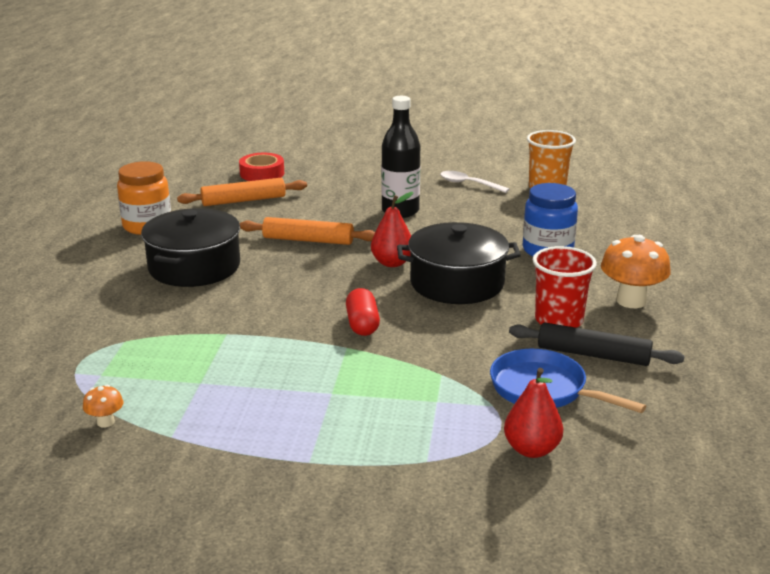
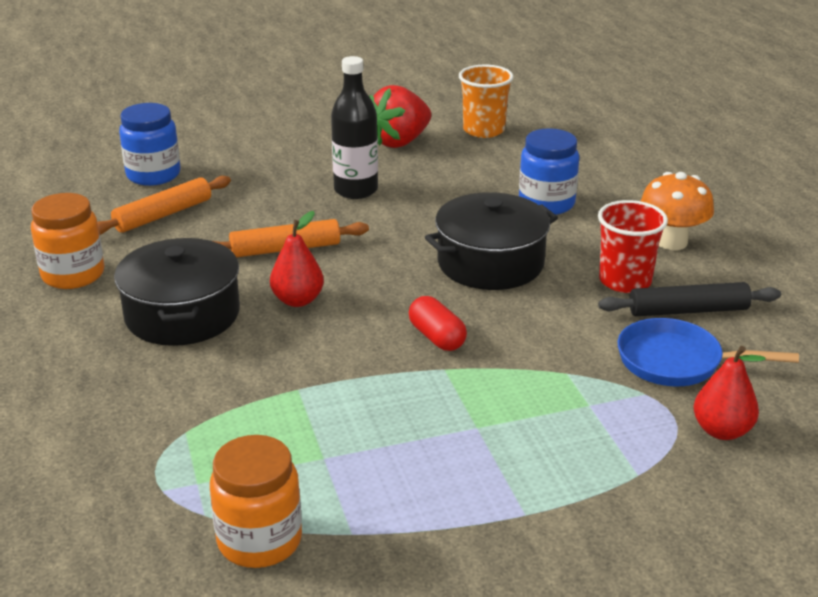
camera: 25 degrees left, 5 degrees up
(105, 422) = (259, 540): orange mushroom -> orange jar
(262, 173) = (153, 175): red tape -> blue jar
(392, 263) = (402, 255): red pear -> red pear (297, 300)
(468, 184) = (399, 141): white spoon -> red strawberry

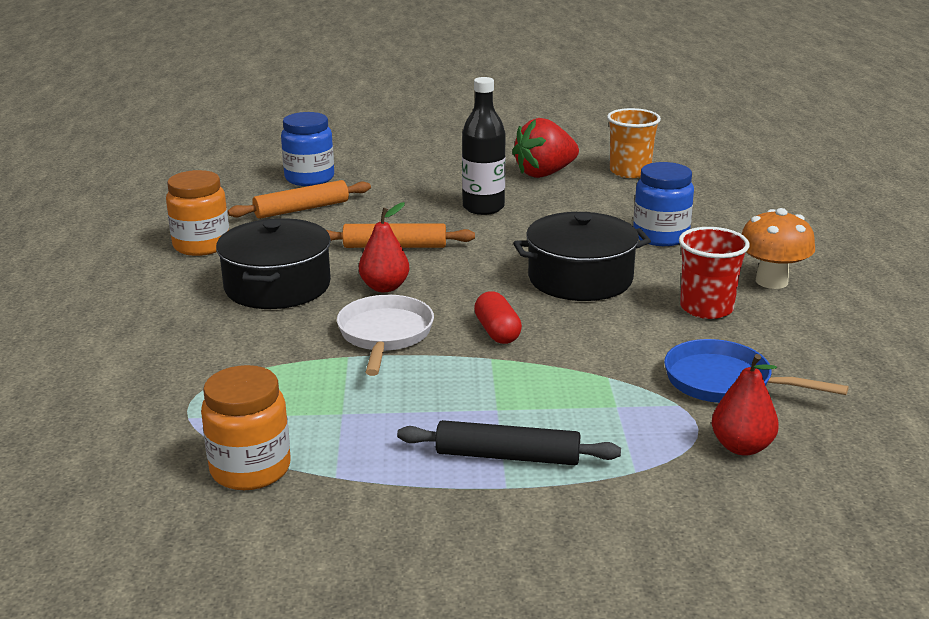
camera: 15 degrees right, 5 degrees down
(325, 358) = (385, 335): none -> white pan
(688, 311) = (759, 341): black rolling pin -> black rolling pin (507, 456)

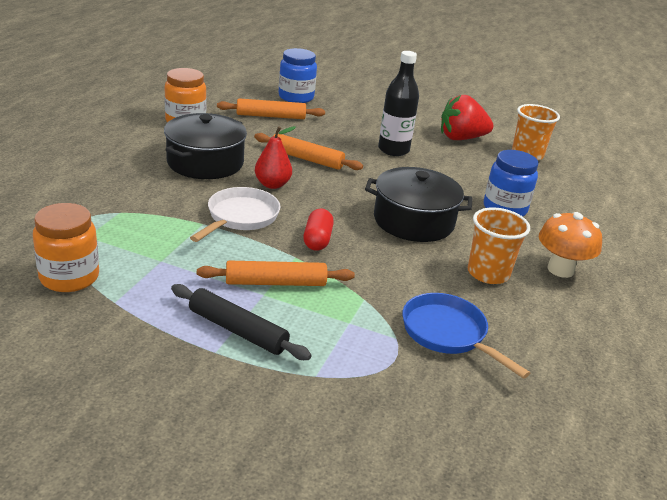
camera: 20 degrees right, 5 degrees up
(498, 392) = (275, 283): none -> orange rolling pin
(706, 308) = (488, 273): red cup -> orange cup
(741, 447) = (413, 388): red pear -> none

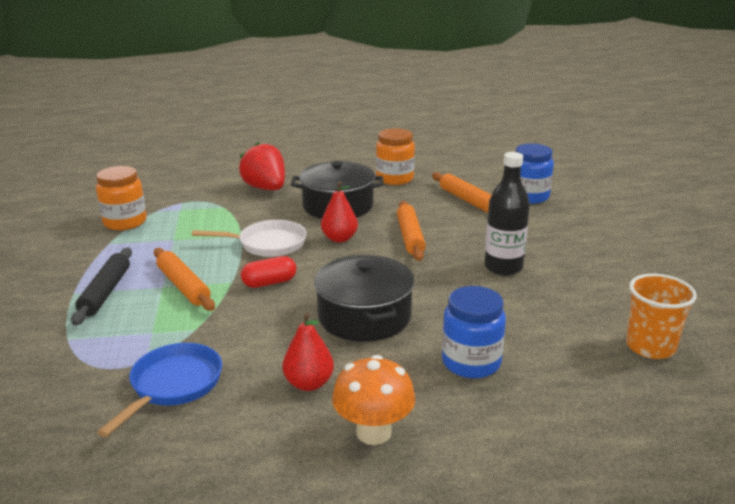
camera: 65 degrees right, 5 degrees down
(461, 138) = (608, 295): red strawberry -> red strawberry (266, 188)
(488, 273) = (309, 383): orange cup -> red pear

